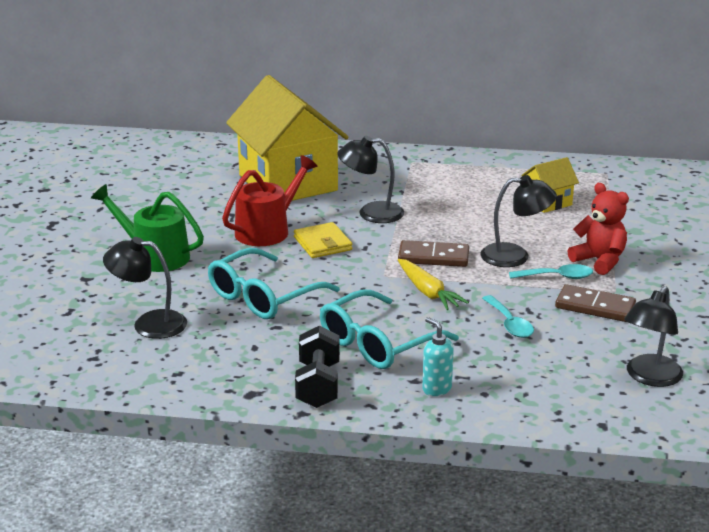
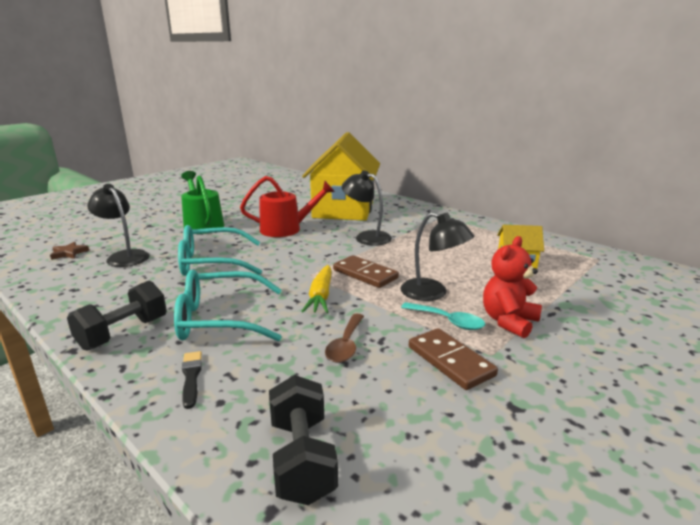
camera: 35 degrees right, 5 degrees down
(71, 344) = (69, 253): none -> brown star
(322, 244) = (304, 245): yellow wallet -> none
(436, 389) = (191, 377): turquoise soap dispenser -> black brush
(509, 323) = (346, 345): turquoise spoon -> brown spoon
(583, 397) = (302, 459): none -> black dumbbell
(599, 261) = (508, 321): red teddy bear -> red teddy bear turned 135 degrees counterclockwise
(649, 377) = (412, 473): black lamp -> none

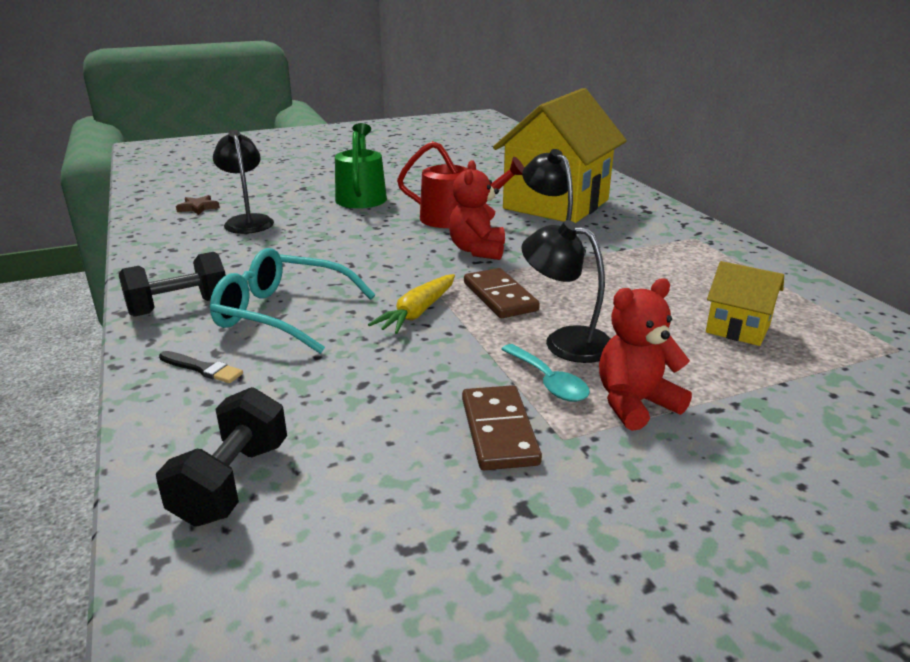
camera: 25 degrees right, 5 degrees up
(191, 377) = (202, 368): black brush -> black brush turned 105 degrees clockwise
(212, 262) = (331, 246): turquoise glasses -> none
(321, 247) = (477, 250): none -> red teddy bear
(346, 345) = (391, 377): brown spoon -> none
(432, 293) = (565, 341): black lamp -> black lamp turned 150 degrees clockwise

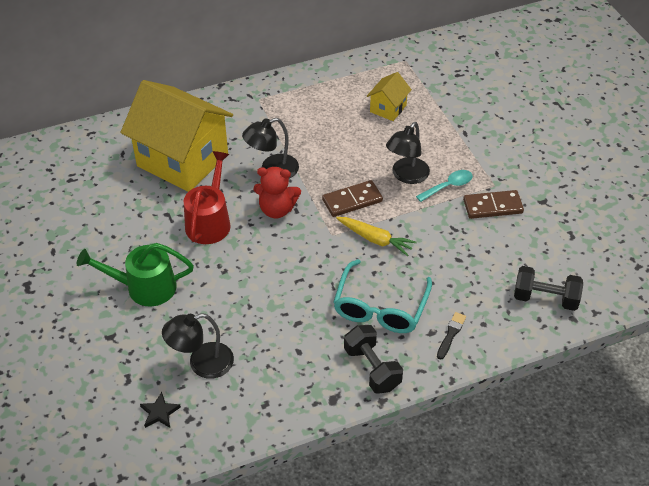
camera: 90 degrees left, 20 degrees up
(198, 208) = (159, 412): brown star -> black star
(635, 403) = (464, 158): red teddy bear -> none

